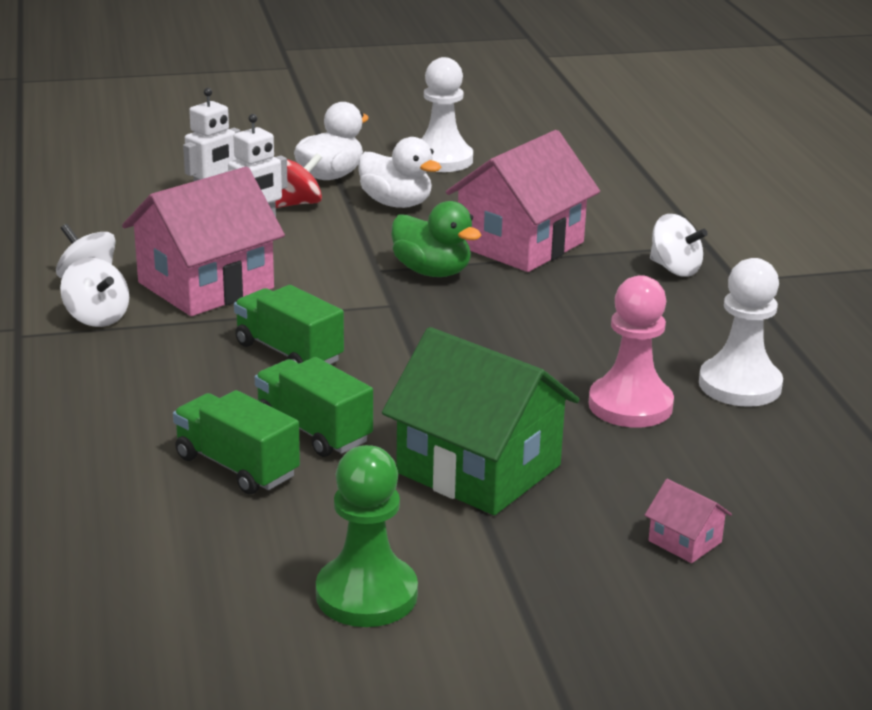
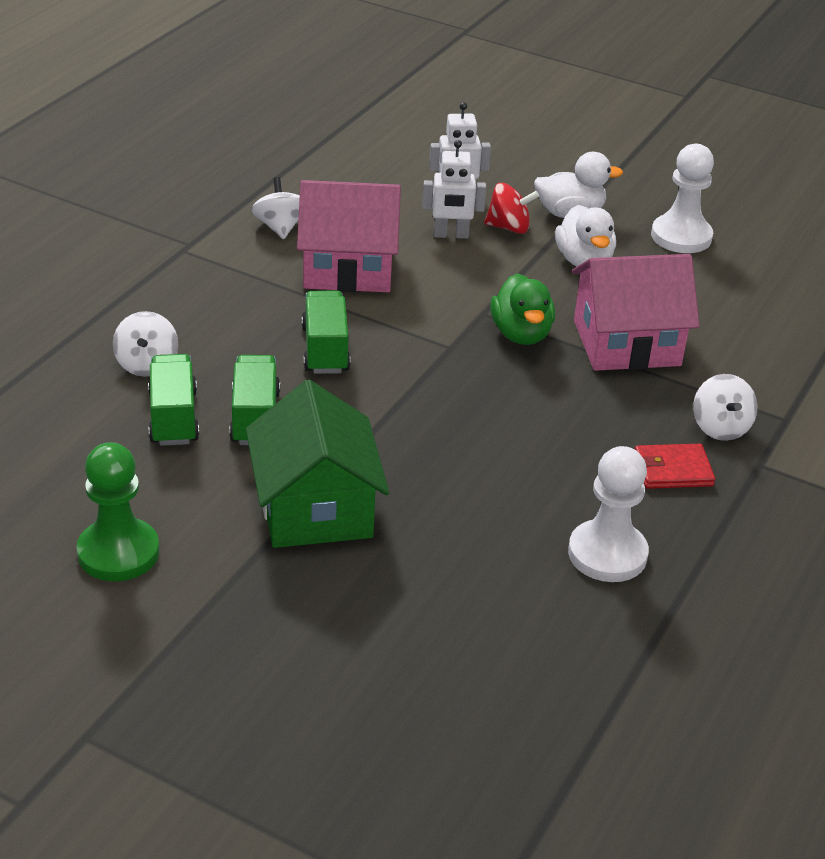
camera: 40 degrees right, 10 degrees up
(97, 318) = (246, 260): white spinning top -> white spinning top (147, 364)
(630, 405) = (496, 522): pink pawn -> none
(685, 541) = (366, 646): pink house -> none
(690, 310) = (673, 470): none -> red wallet

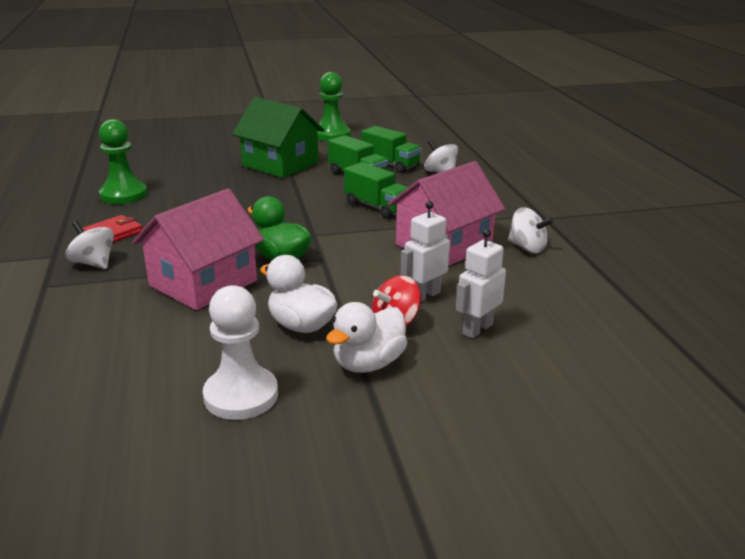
camera: 140 degrees right, 10 degrees down
(607, 554) = (124, 195): white pawn -> green pawn

